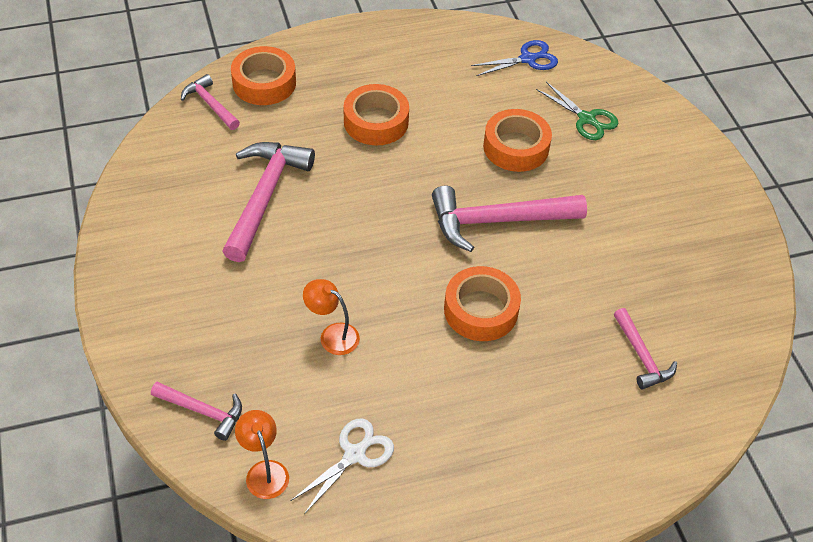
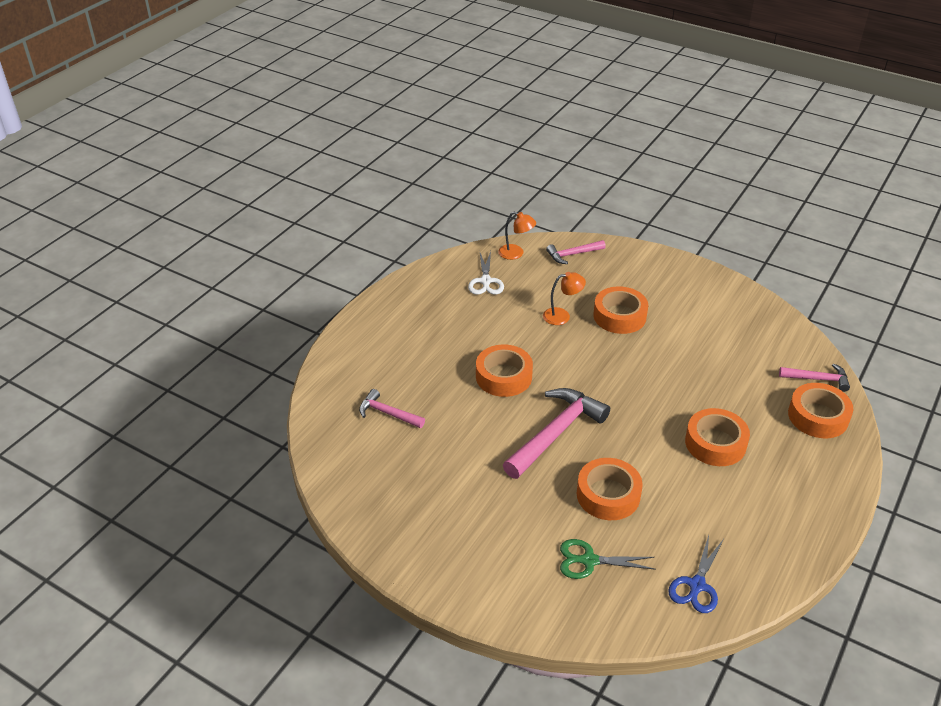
camera: 140 degrees right, 10 degrees down
(265, 196) = (698, 352): pink hammer -> none
(276, 288) = (619, 316): none -> orange tape

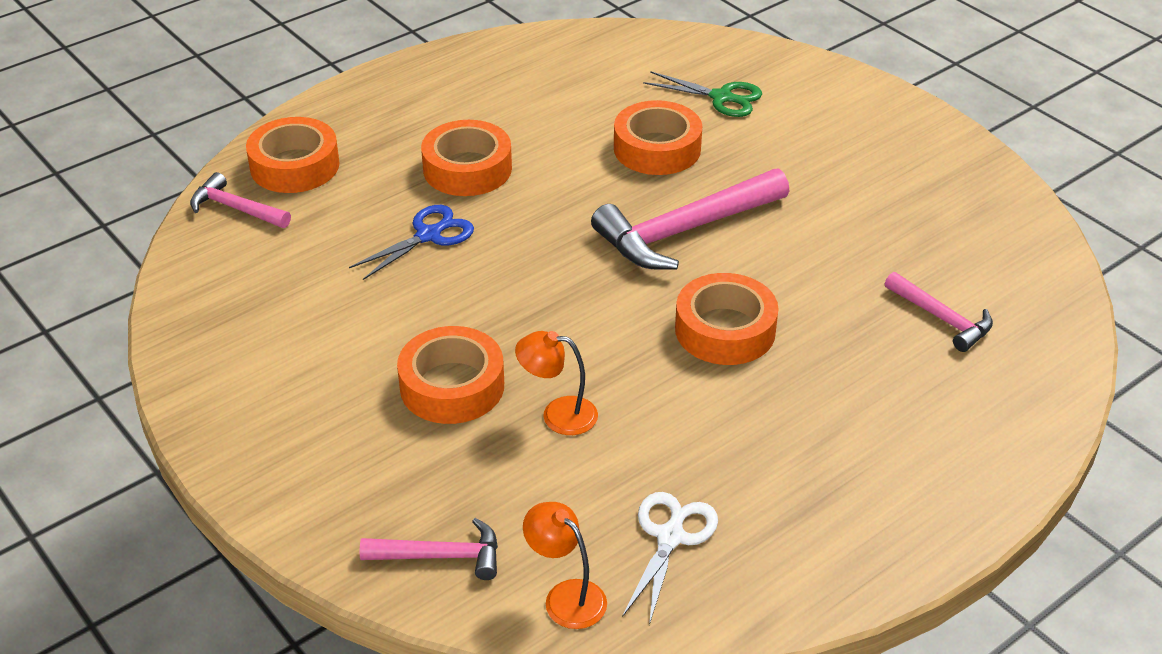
camera: 160 degrees left, 0 degrees up
(696, 586) = (613, 55): blue scissors -> blue scissors (429, 235)

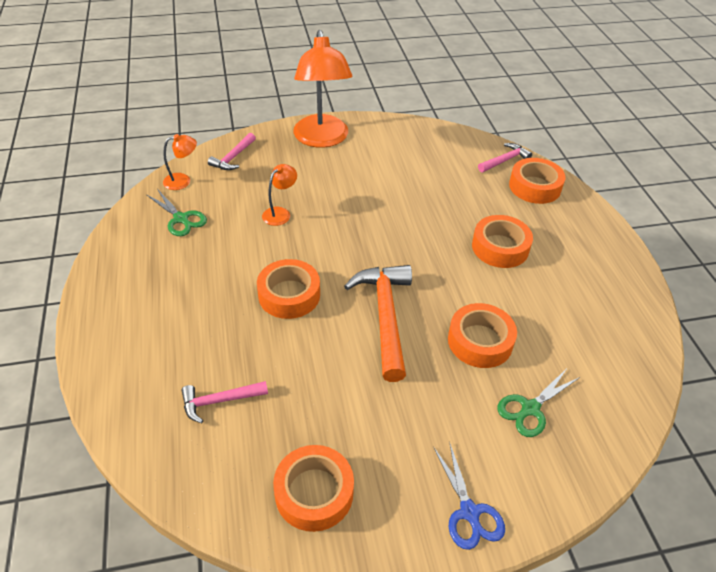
camera: 115 degrees right, 5 degrees up
(297, 449) = (322, 139): none -> orange lamp
(429, 235) = (444, 214): blue scissors -> blue scissors (469, 513)
(452, 386) = (325, 188): orange tape -> orange tape (314, 492)
(670, 536) = (181, 219): white scissors -> green scissors
(684, 231) = (385, 316): pink hammer -> orange hammer

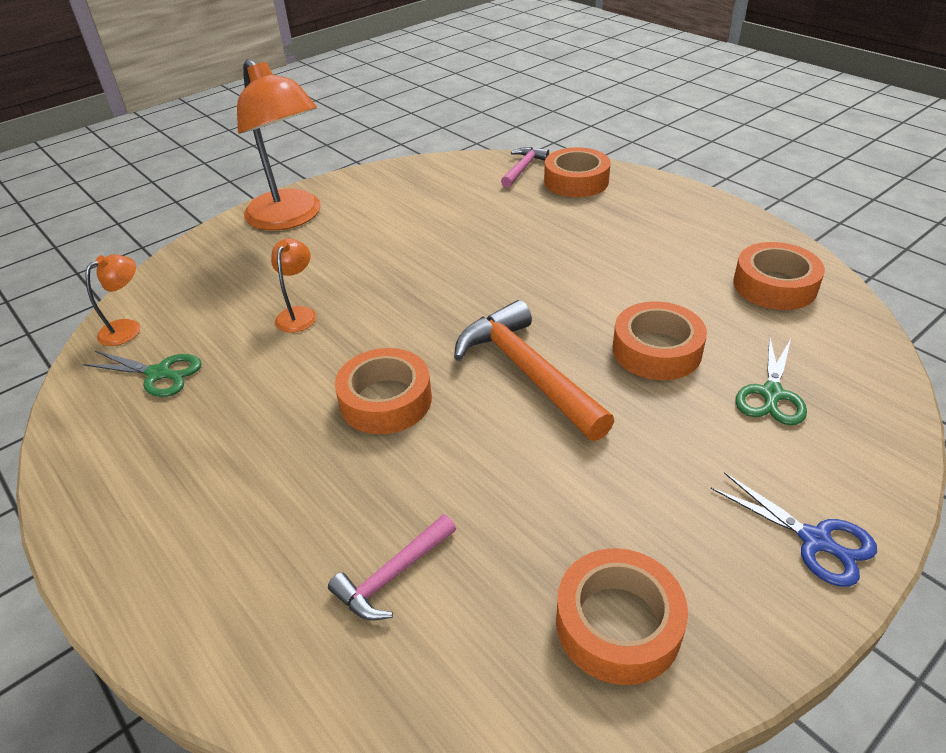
camera: 25 degrees left, 5 degrees down
(233, 157) = (184, 277): pink hammer -> none
(500, 247) = (592, 250): orange tape -> orange tape (774, 285)

